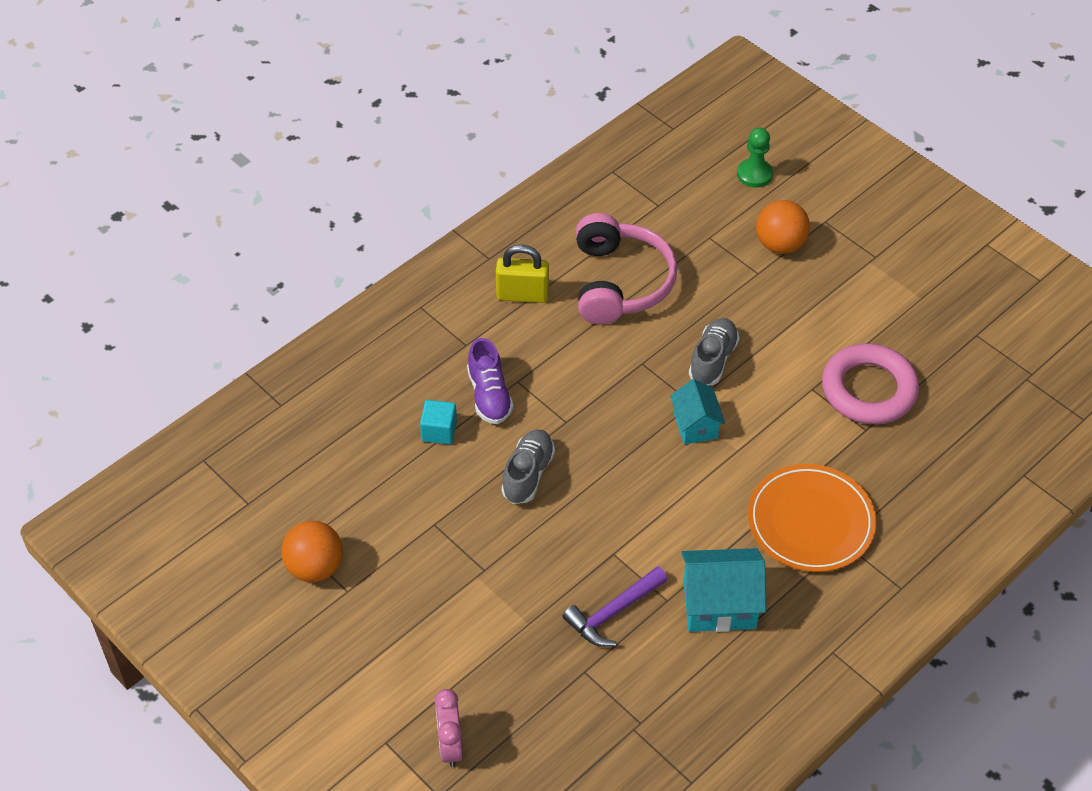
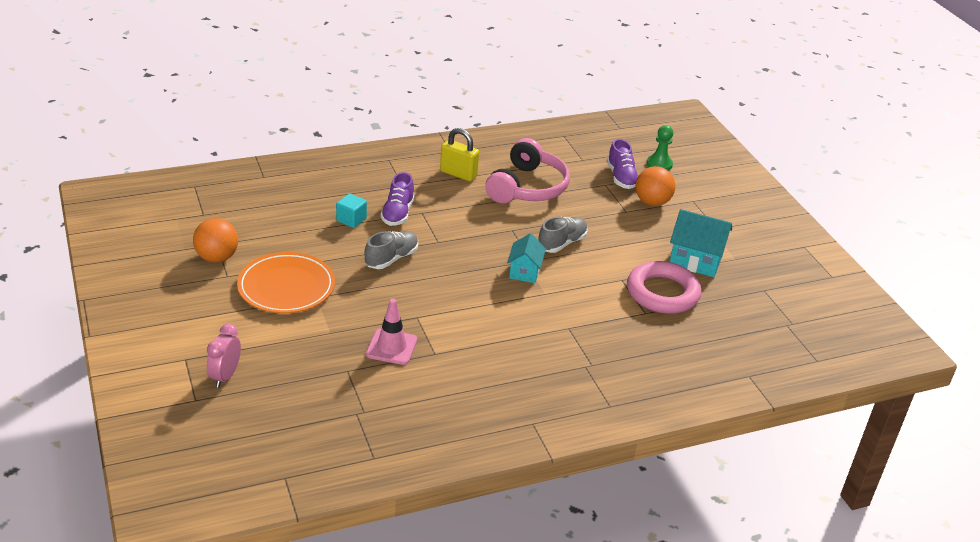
camera: 20 degrees right, 15 degrees down
(613, 613) = (391, 347): purple hammer -> pink traffic cone
(719, 605) = (469, 369): turquoise house -> turquoise house (695, 260)
(722, 217) = (621, 177): none -> purple shoe
(810, 522) = (569, 347): orange plate -> orange plate (286, 287)

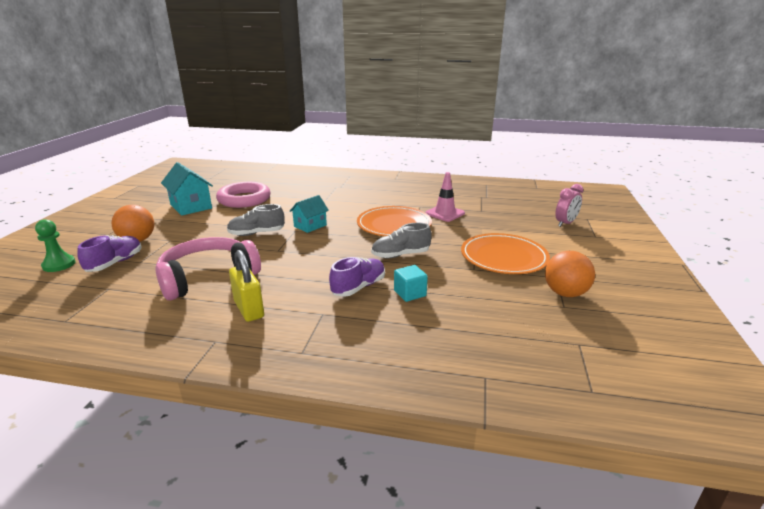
camera: 145 degrees left, 10 degrees down
(435, 302) = (394, 225): none -> orange plate

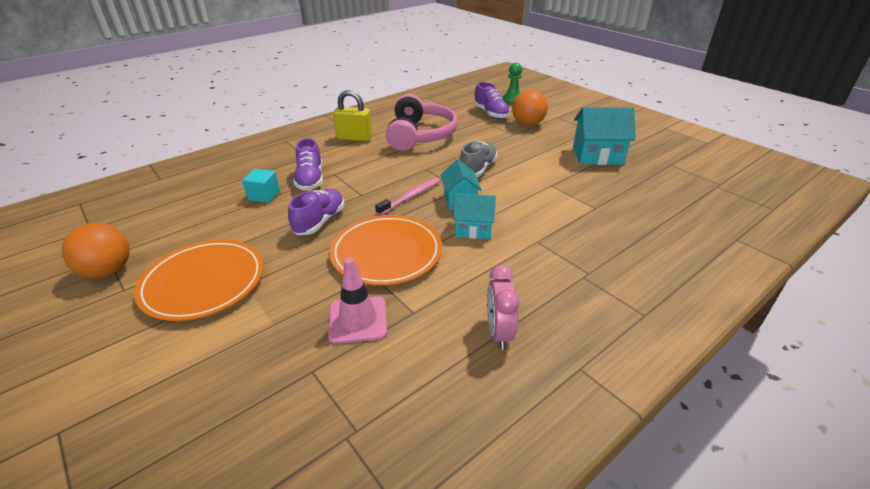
camera: 130 degrees right, 10 degrees up
(244, 199) = (594, 187): pink ring -> none
(327, 240) = (410, 197): none -> pink toothbrush
(337, 214) = (473, 229): none -> turquoise house
(400, 255) = (319, 221): grey shoe -> purple shoe
(565, 223) = (126, 442): pink clock -> pink clock (498, 333)

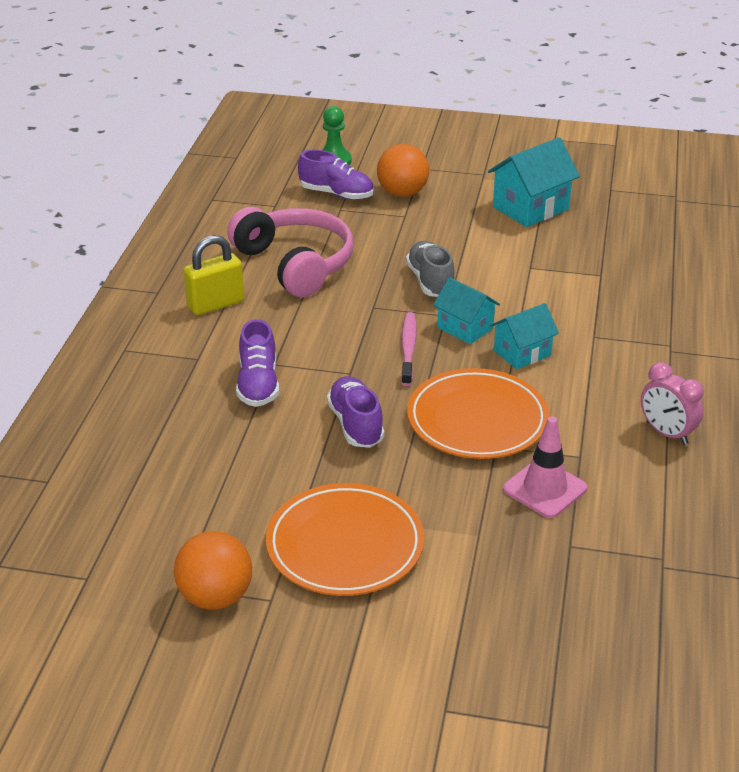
camera: 40 degrees left, 0 degrees up
(264, 196) = (236, 430): turquoise cube -> none
(310, 180) = (258, 384): purple shoe -> purple shoe turned 45 degrees clockwise

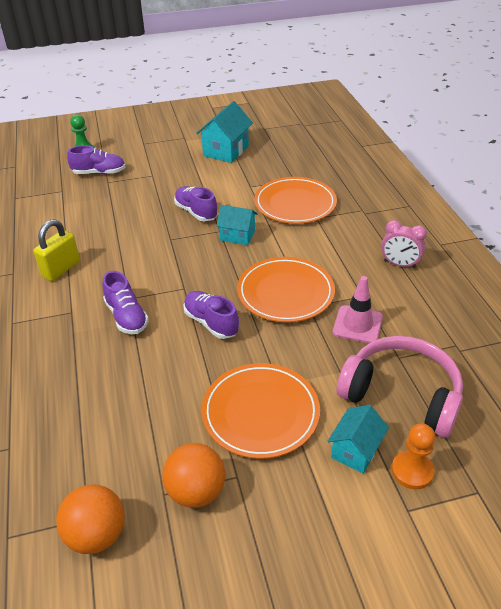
camera: 25 degrees left, 5 degrees up
(295, 264) = (100, 225): pink headphones -> pink headphones (401, 394)
(402, 193) = (141, 161): orange ball -> orange ball (96, 534)
(408, 349) = (211, 260): pink toothbrush -> none
(430, 281) = (196, 212): grey shoe -> purple shoe
(483, 673) = (412, 471): none -> orange pawn
(522, 353) = (282, 241): turquoise house -> turquoise house (355, 450)
(576, 309) = (295, 204): none -> orange plate

